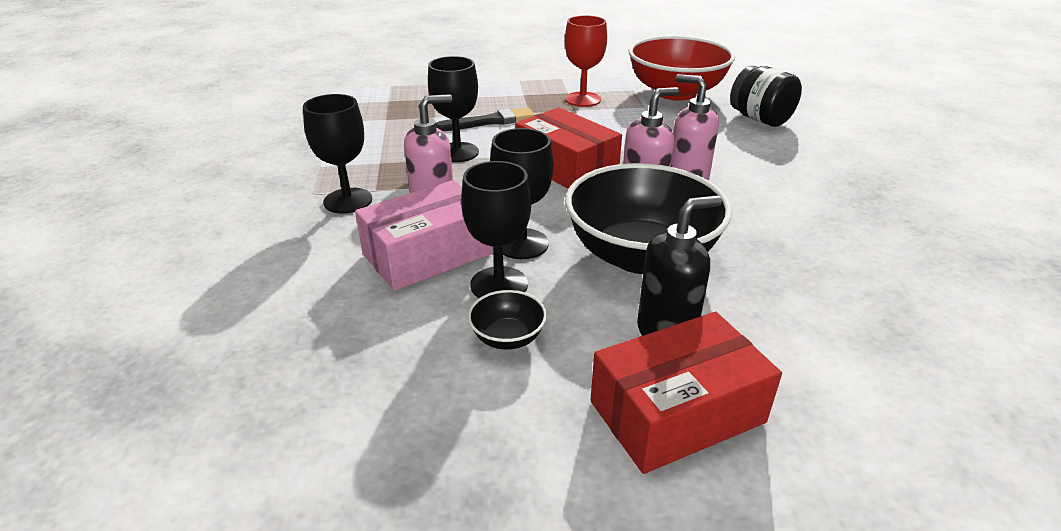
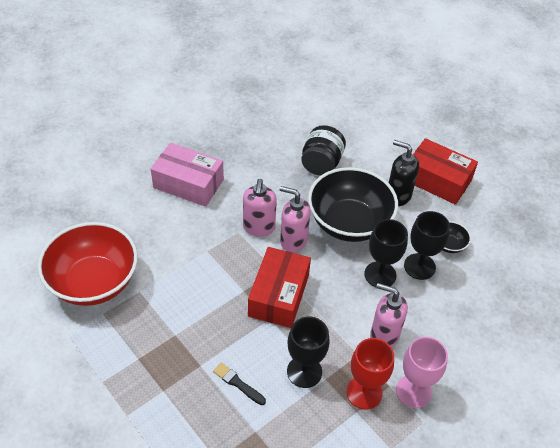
camera: 125 degrees left, 15 degrees up
(348, 201) = (413, 391): black goblet -> pink goblet
(427, 254) = (424, 311): pink box -> pink box (188, 184)
(489, 122) = (238, 383): black brush -> black brush, size x0.66
(583, 99) = (148, 340): red goblet -> red goblet (364, 392)
(760, 119) = (124, 217): black jar -> black jar (321, 164)

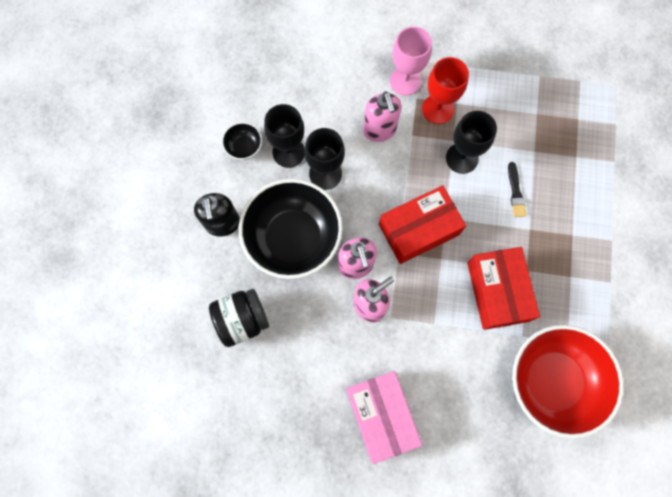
camera: 130 degrees left, 25 degrees up
(437, 180) = (172, 206): red box -> red box (497, 291)

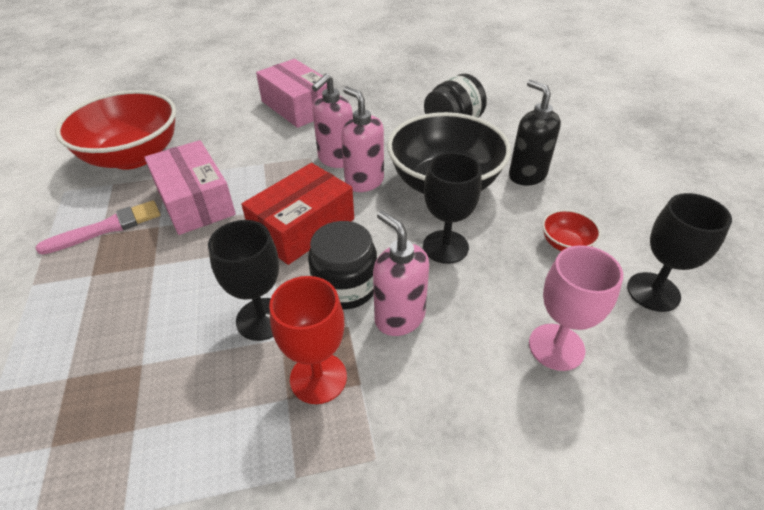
camera: 160 degrees right, 30 degrees down
(244, 147) = (565, 244): black bowl -> red bowl
(288, 152) = (507, 255): black goblet -> black goblet (653, 292)
(404, 164) = (345, 286): none -> black jar
(405, 81) = (391, 407): pink goblet -> pink goblet (556, 347)
(497, 291) = (195, 201): red box -> pink box
(515, 192) = (174, 300): black brush -> none
(567, 283) = (106, 228): none -> pink brush

